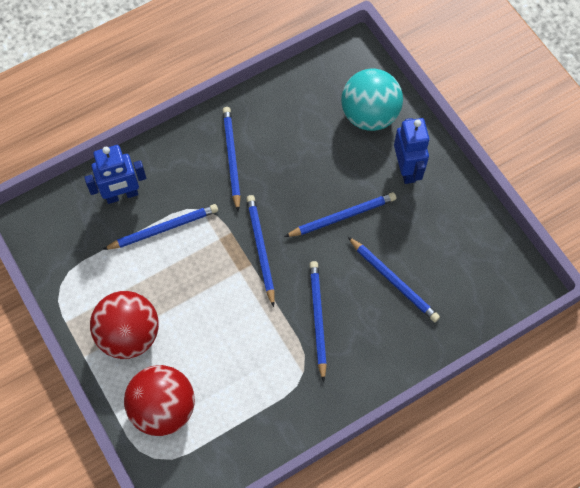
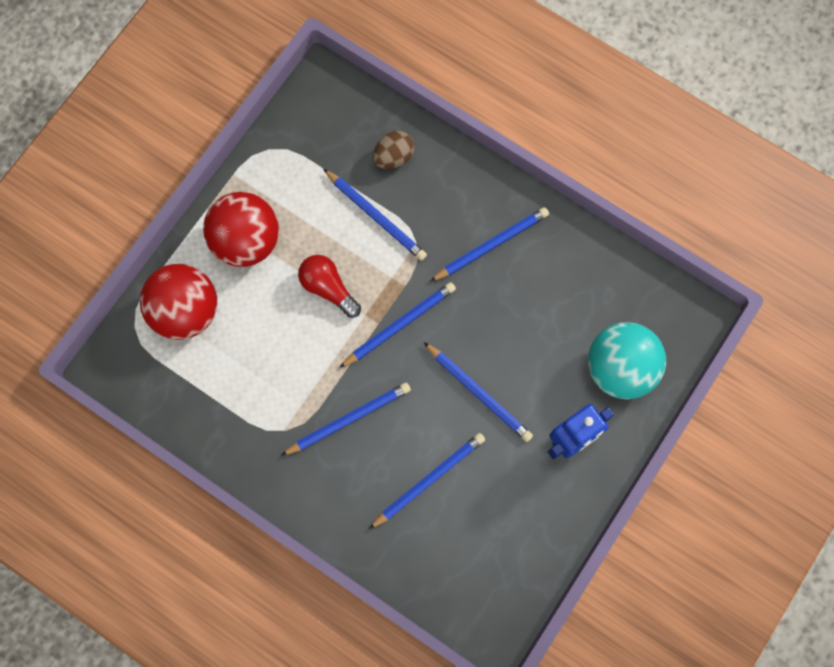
camera: 65 degrees right, 10 degrees up
(122, 195) = (393, 157): blue robot -> brown egg
(203, 289) = (328, 288): none -> red light bulb
(393, 281) = (428, 480): blue pencil -> blue pencil turned 150 degrees counterclockwise

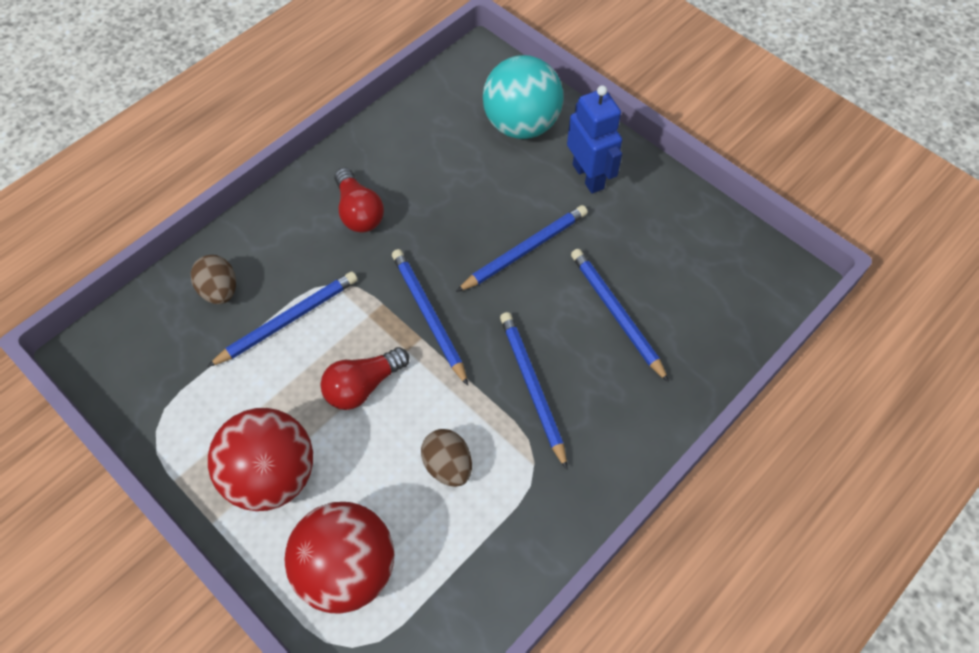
camera: 80 degrees left, 15 degrees down
(273, 365) = (448, 465): none -> brown egg
(491, 245) = (359, 212): blue pencil -> red light bulb

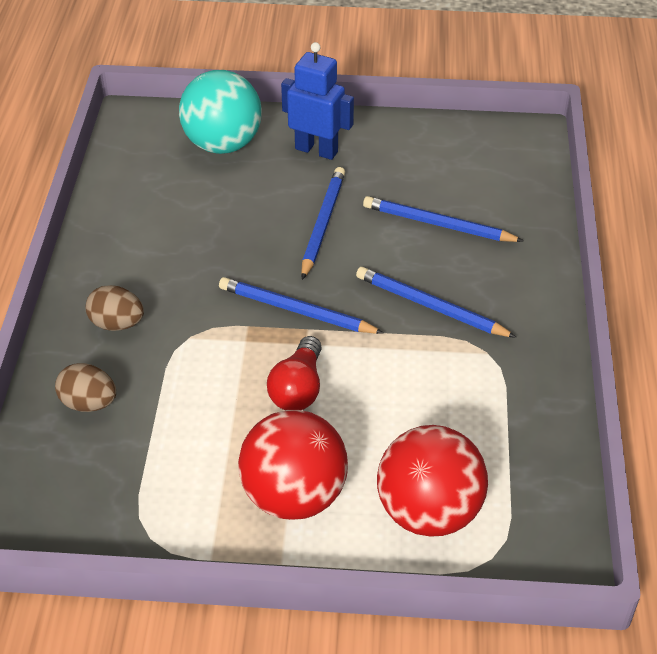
camera: 40 degrees left, 15 degrees down
(288, 320) = (179, 386): blue pencil -> none
(359, 212) = (152, 276): red light bulb -> none
(448, 465) = (426, 395): brown egg -> brown egg (117, 324)

